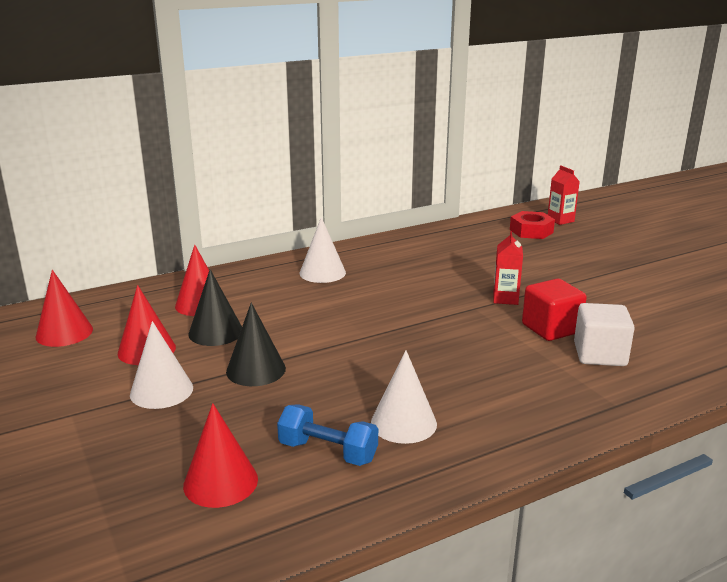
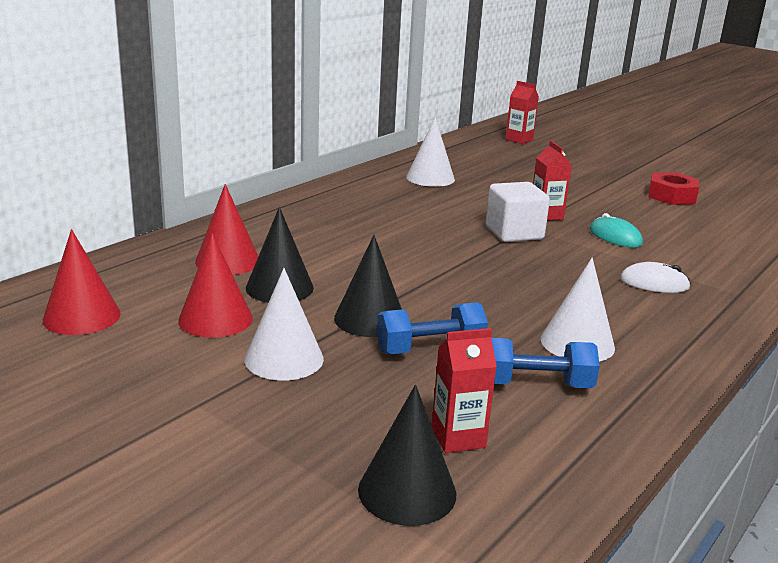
camera: 25 degrees left, 0 degrees up
(140, 514) = (407, 491): none -> black cone
(220, 482) = (458, 437): red cone -> red carton
(275, 404) = (430, 349): none -> blue dumbbell
(322, 272) = (334, 212): white cone -> white cone (430, 178)
(531, 231) = (503, 152): red nut -> red nut (671, 196)
(539, 380) = (654, 283): none -> white mouse
(551, 328) = (615, 237): red cube -> turquoise mouse
(600, 354) = (680, 253): white cube -> white cube (514, 233)

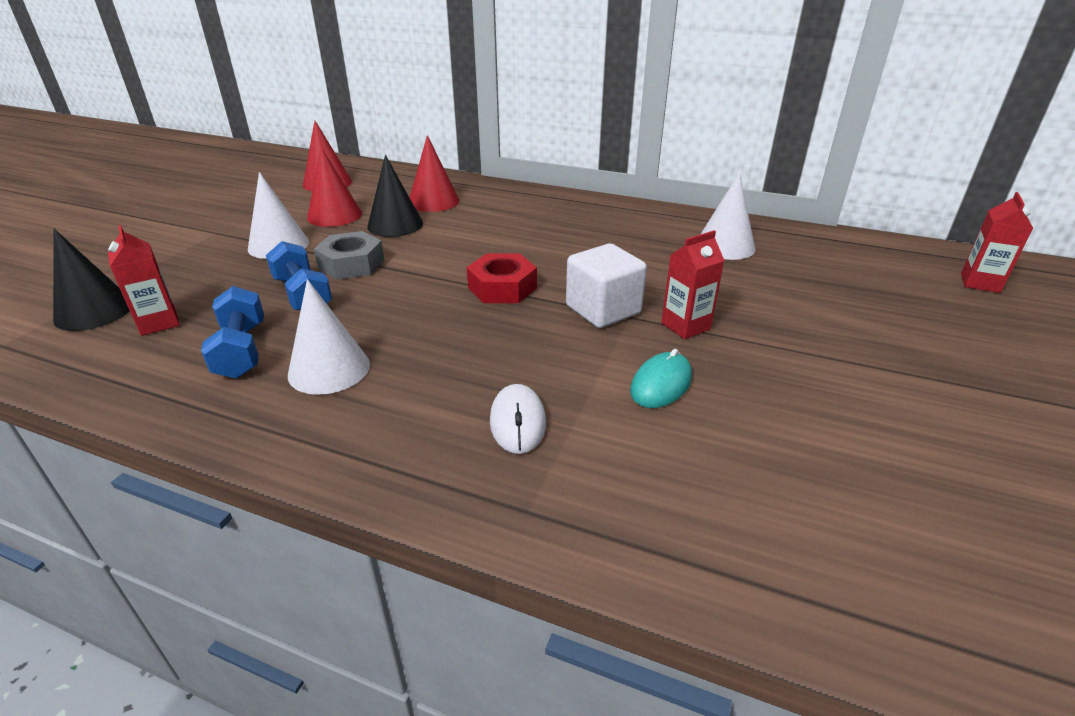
camera: 75 degrees right, 10 degrees up
(370, 319) = (351, 264): black cone -> grey nut
(671, 196) = (923, 440): red nut -> red nut (502, 287)

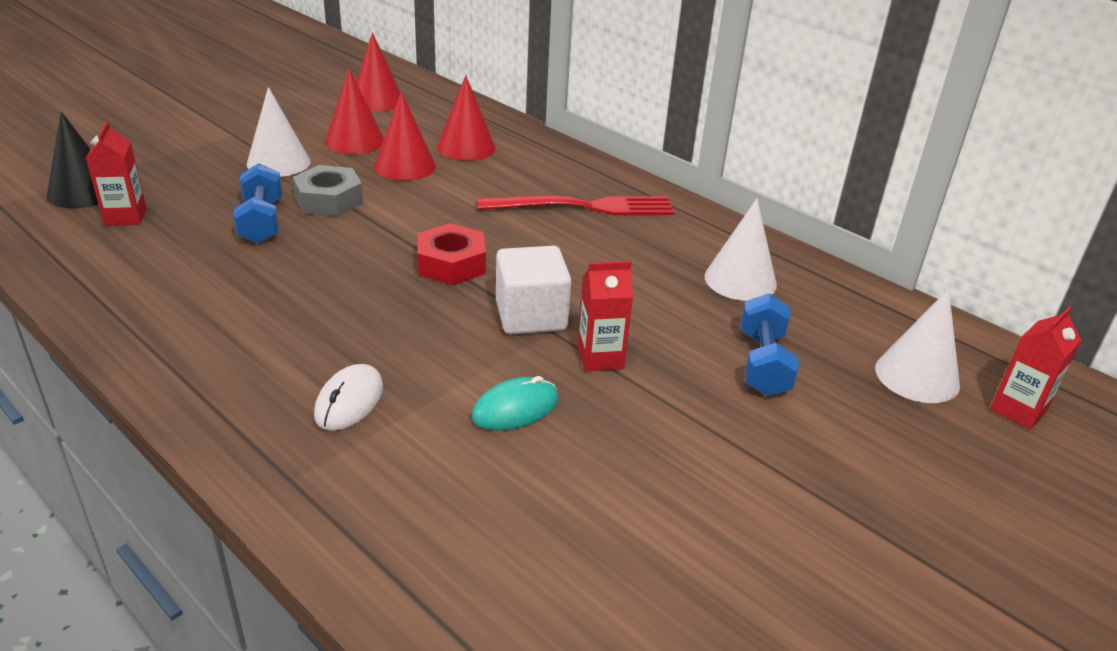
camera: 20 degrees right, 0 degrees up
(241, 350) = (172, 263): blue dumbbell -> blue dumbbell (763, 364)
(329, 369) = (230, 302): white cone -> white cone (917, 376)
(395, 225) = (405, 166): black cone -> red cone
(566, 223) = (584, 207): none -> red fork

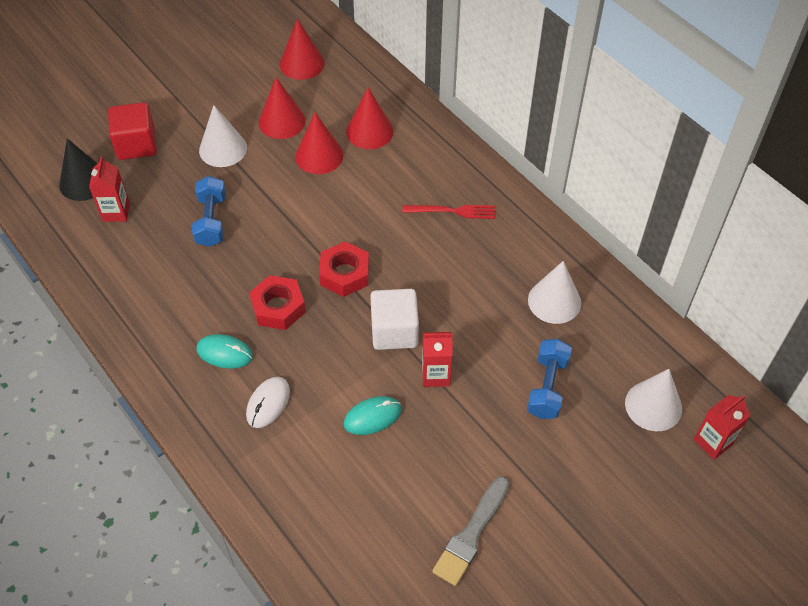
camera: 10 degrees right, 20 degrees up
(162, 161) = (136, 145): none -> red cube
(279, 348) = (224, 353): none -> turquoise mouse
(329, 200) = (260, 197): grey nut -> none
(359, 298) = (278, 307): none -> red nut
(584, 207) = (452, 211): red fork -> red fork, size x0.61
(708, 547) = (471, 534): none -> grey brush

